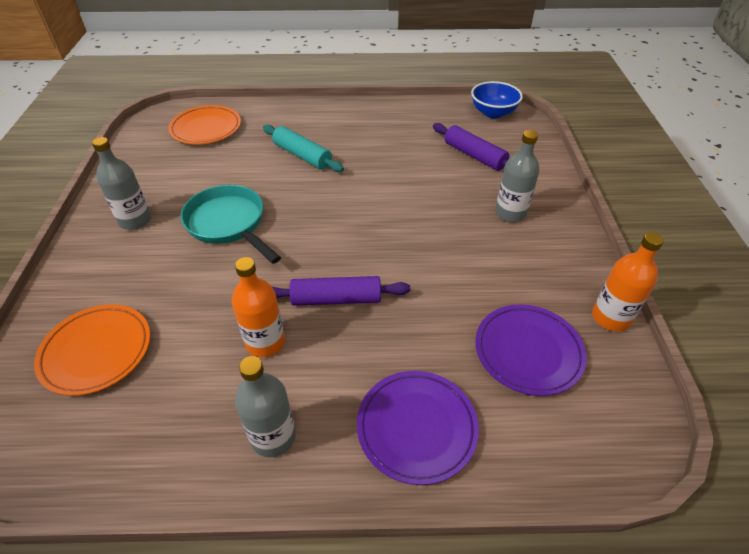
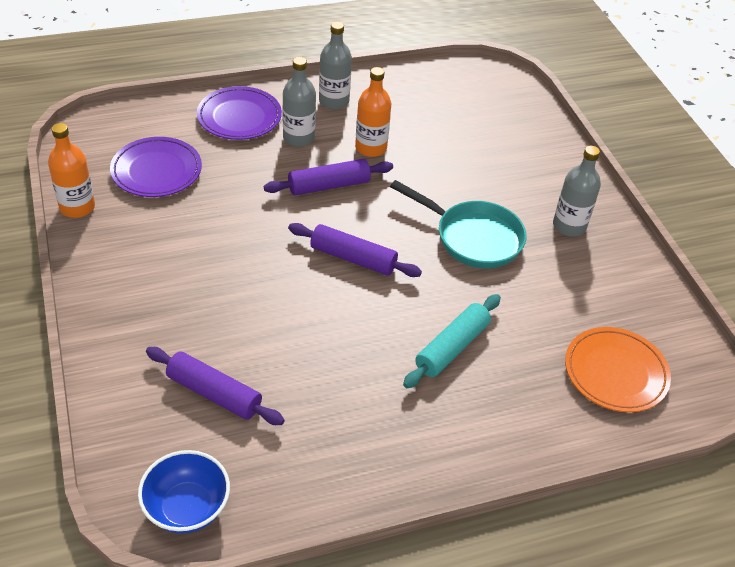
camera: 160 degrees right, 0 degrees up
(97, 352) = (491, 125): orange plate -> none
(302, 155) = (452, 347): turquoise rolling pin -> turquoise rolling pin turned 75 degrees counterclockwise
(344, 223) = (353, 258): none -> purple rolling pin
(510, 213) = (165, 304): grey bottle -> grey bottle (298, 138)

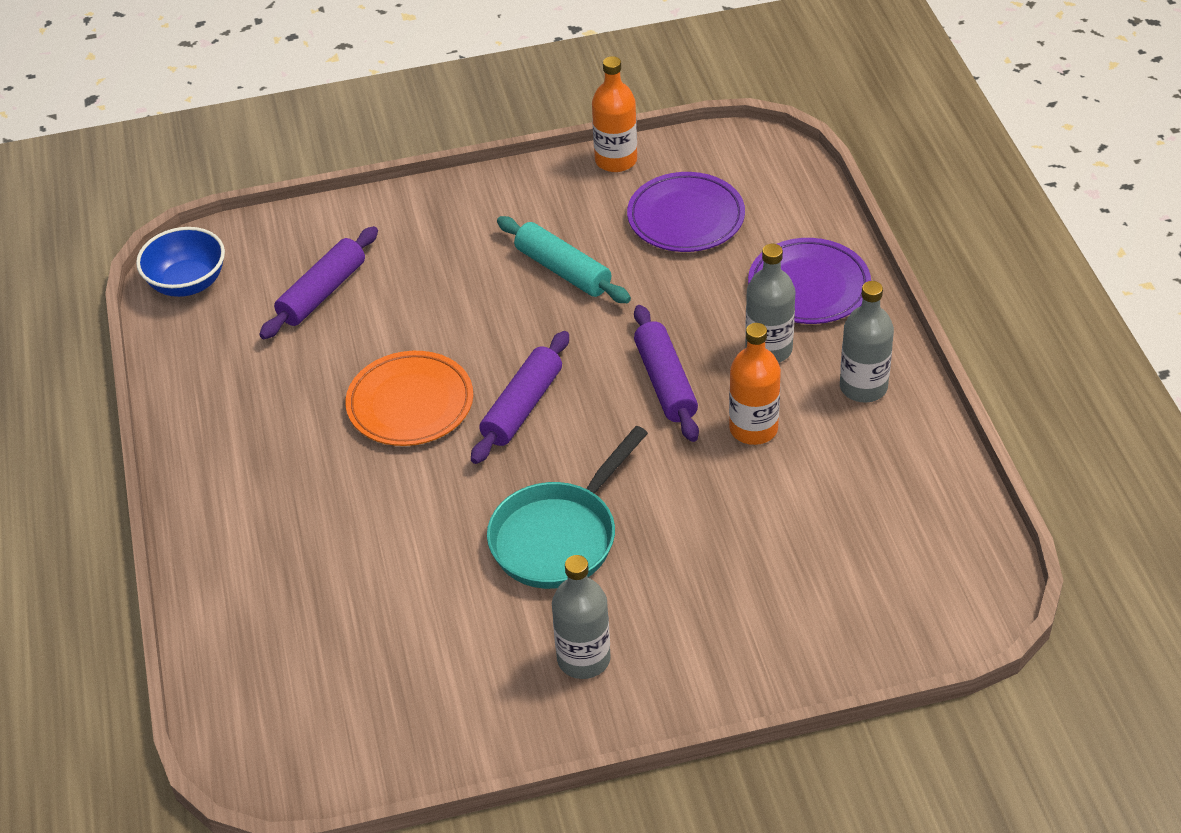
camera: 100 degrees right, 0 degrees up
(452, 347) = (361, 499): turquoise rolling pin -> turquoise rolling pin (563, 270)
(615, 373) = (297, 670): orange plate -> orange plate (410, 404)

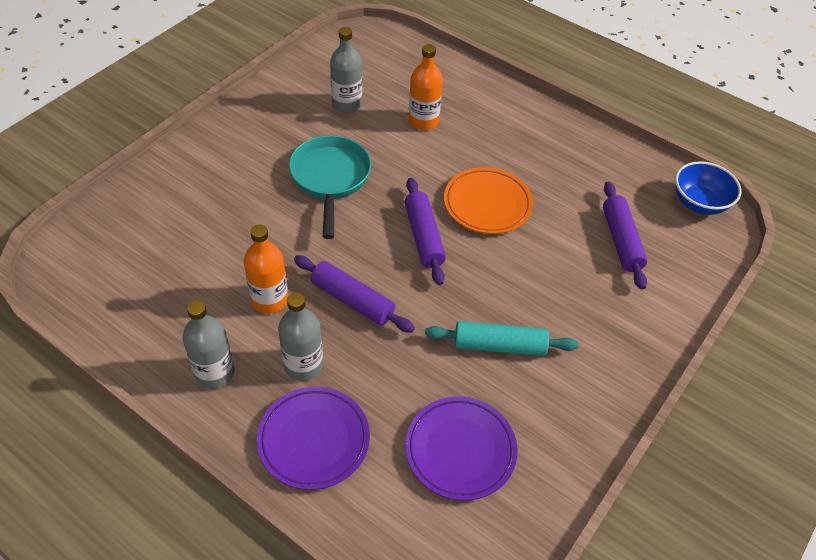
camera: 135 degrees right, 5 degrees up
(583, 659) = (264, 133): grey bottle -> grey bottle (347, 104)
(616, 160) = (568, 476): orange bottle -> orange bottle (423, 121)

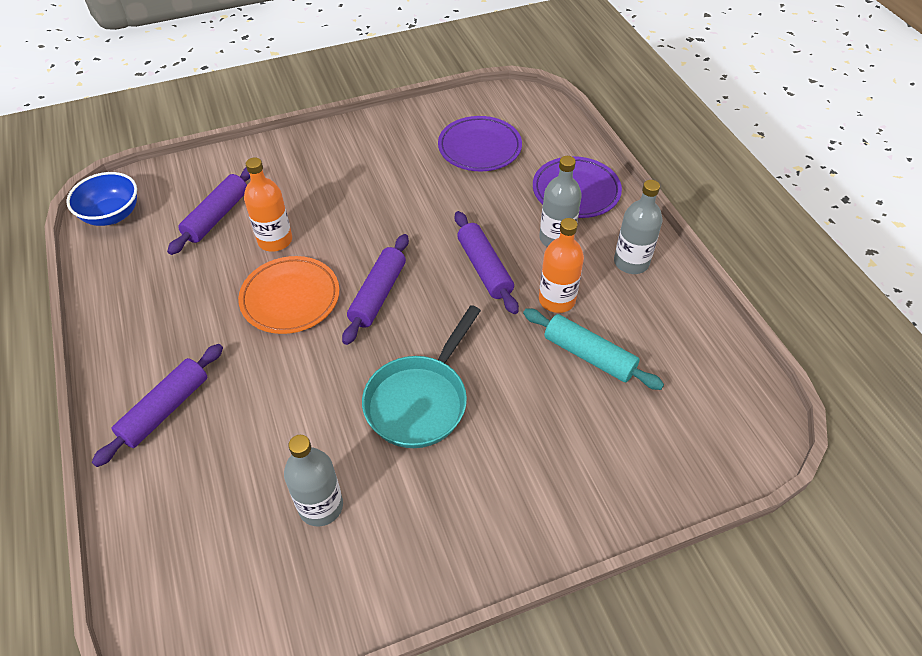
camera: 145 degrees left, 0 degrees up
(423, 121) = (255, 430): orange bottle -> orange bottle (275, 240)
(489, 109) = (165, 409): none -> purple rolling pin
(499, 345) = (396, 189): turquoise rolling pin -> turquoise rolling pin (589, 355)

